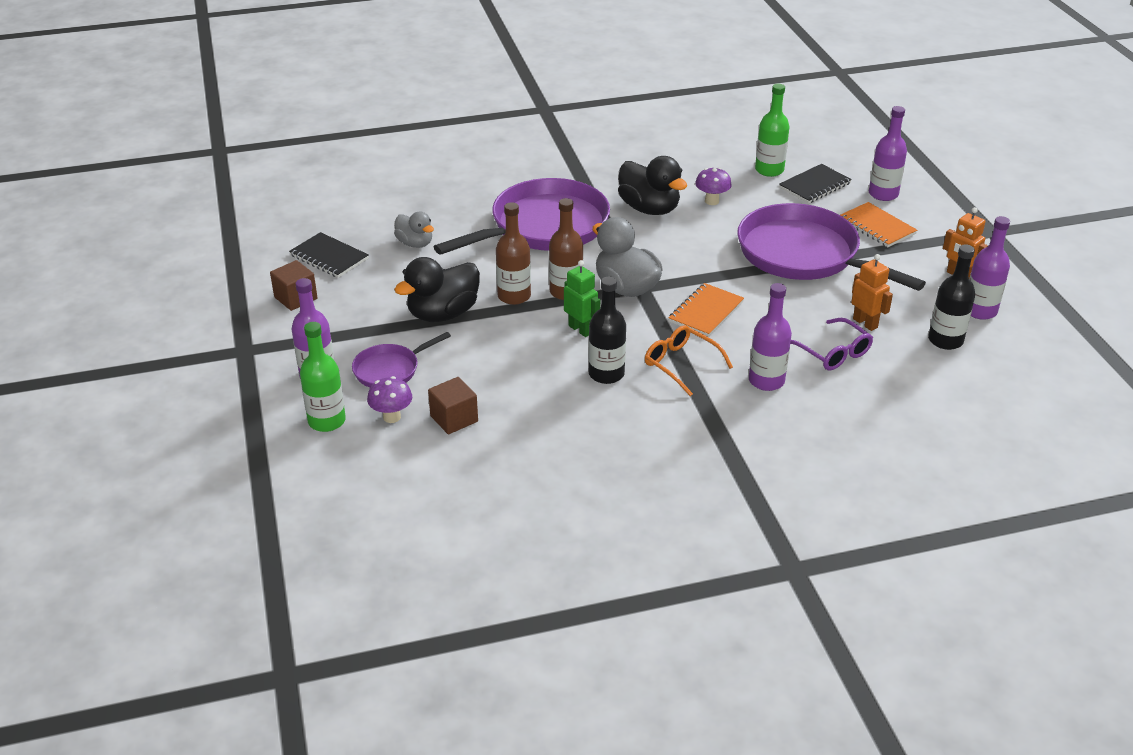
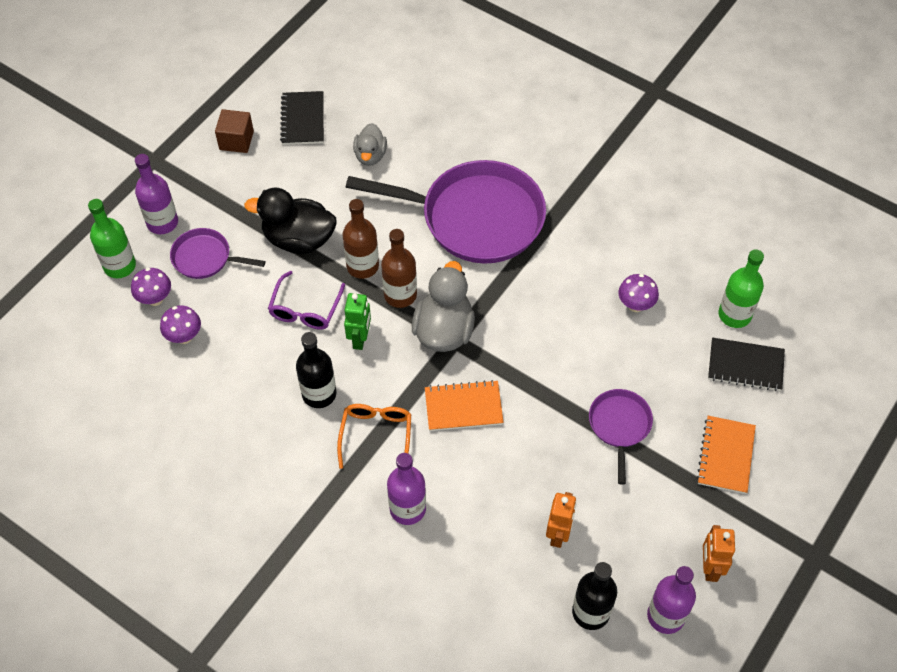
camera: 50 degrees right, 20 degrees up
(454, 419) = (184, 337): brown cube -> purple mushroom
(649, 209) = (576, 269): black duck -> none
(804, 255) = (619, 426): purple pan -> purple pan, size x0.48
(832, 352) = (491, 534): purple glasses -> purple glasses (305, 309)
(883, 194) = (789, 428): purple bottle -> none

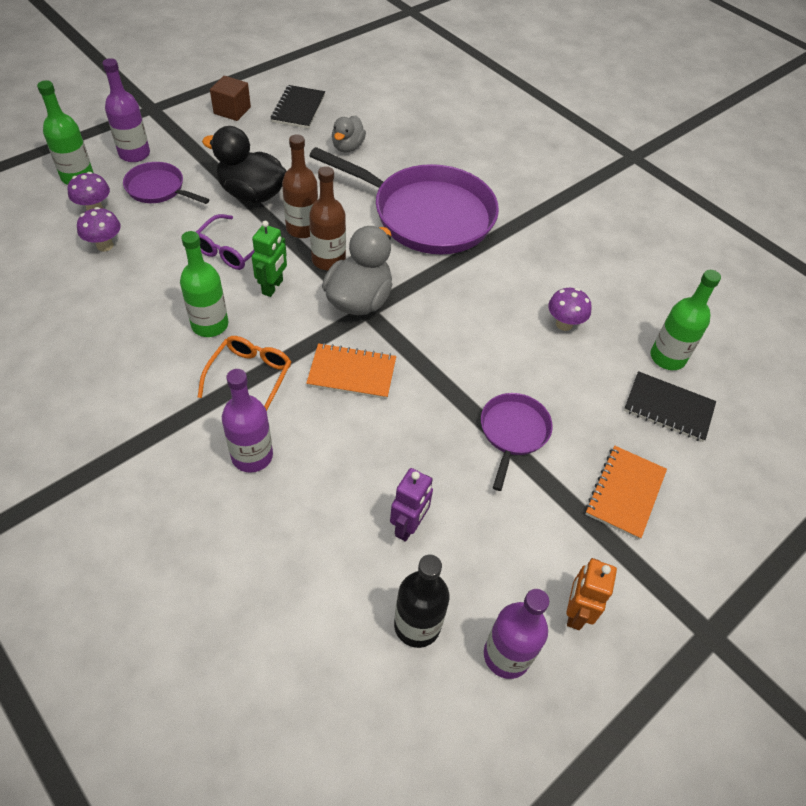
camera: 10 degrees right, 5 degrees down
(319, 394) = (210, 325): black bottle -> green bottle
(558, 534) = (408, 526): orange robot -> purple robot

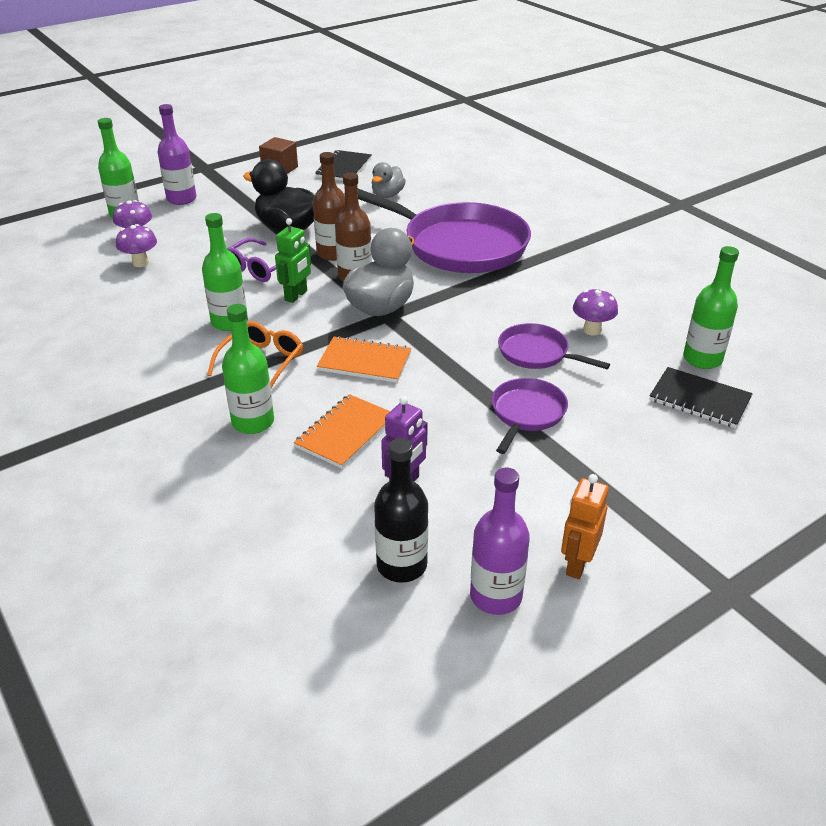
camera: 10 degrees right, 15 degrees down
(158, 189) = (199, 223): purple pan -> purple pan (537, 353)
(252, 456) = (253, 422): purple bottle -> green bottle
(625, 493) = (644, 467): orange notebook -> orange notebook (345, 433)

